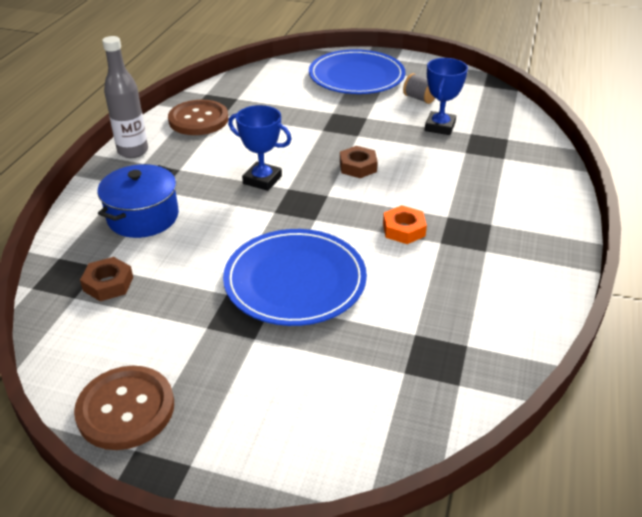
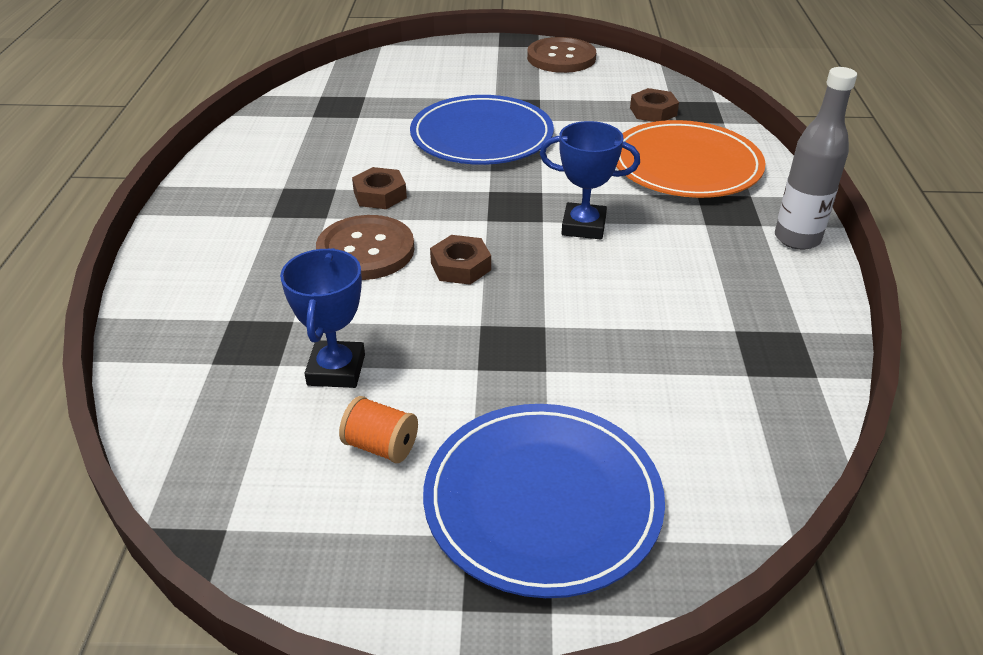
camera: 165 degrees right, 0 degrees up
(143, 217) = (686, 165): blue pot -> orange plate
(198, 119) = (765, 311): brown button -> brown button (366, 250)
(403, 229) = (380, 195): orange nut -> brown nut
(419, 98) = (381, 446): grey spool -> orange spool

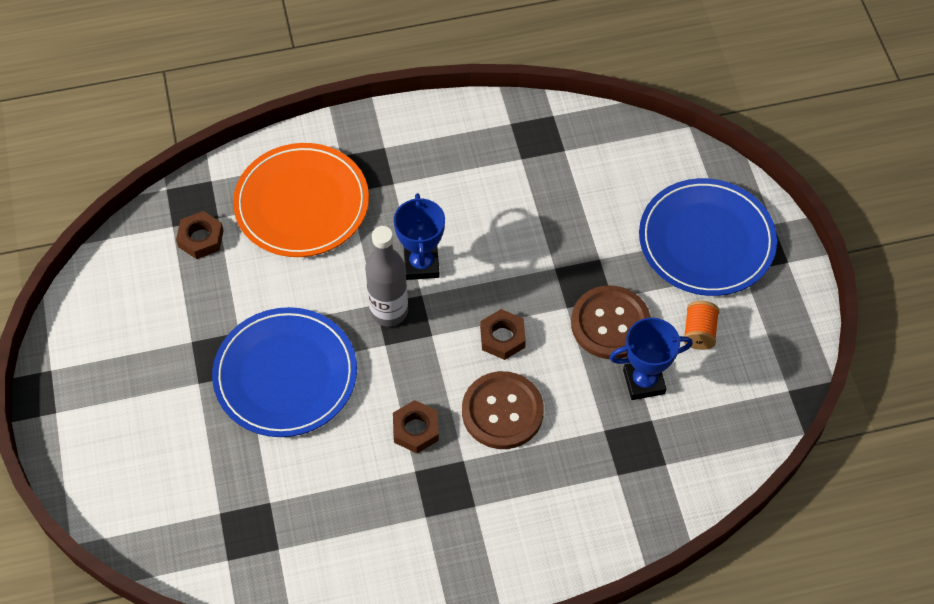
camera: 105 degrees left, 20 degrees up
(561, 58) = (82, 340): brown button -> brown button (610, 324)
(797, 239) = (398, 125): grey bottle -> grey bottle (389, 311)

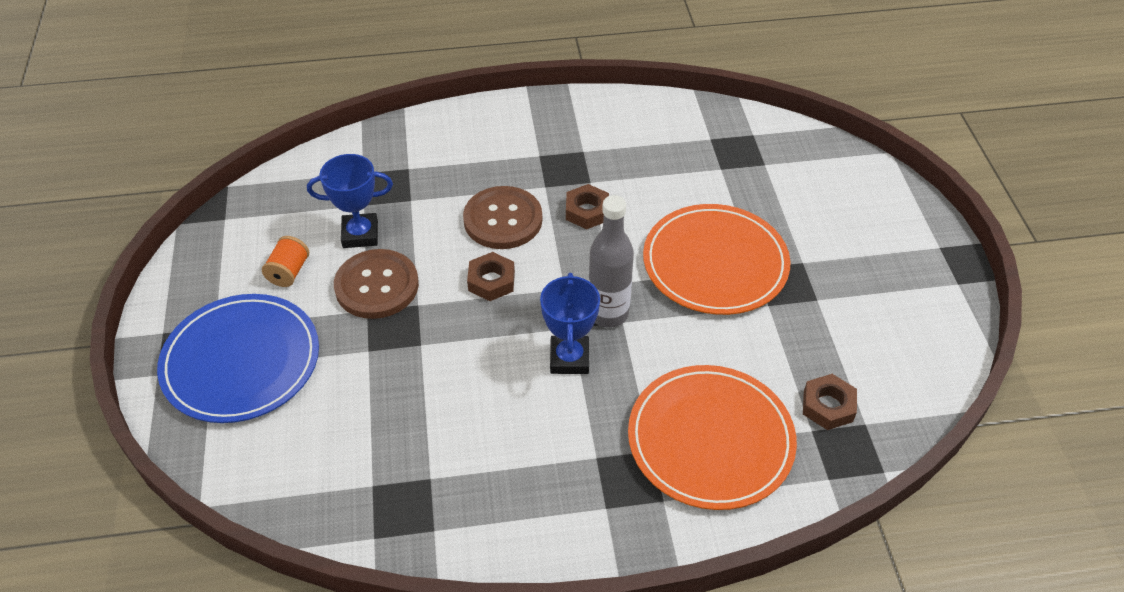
camera: 175 degrees left, 10 degrees down
(285, 375) = (715, 263): blue plate -> orange plate

